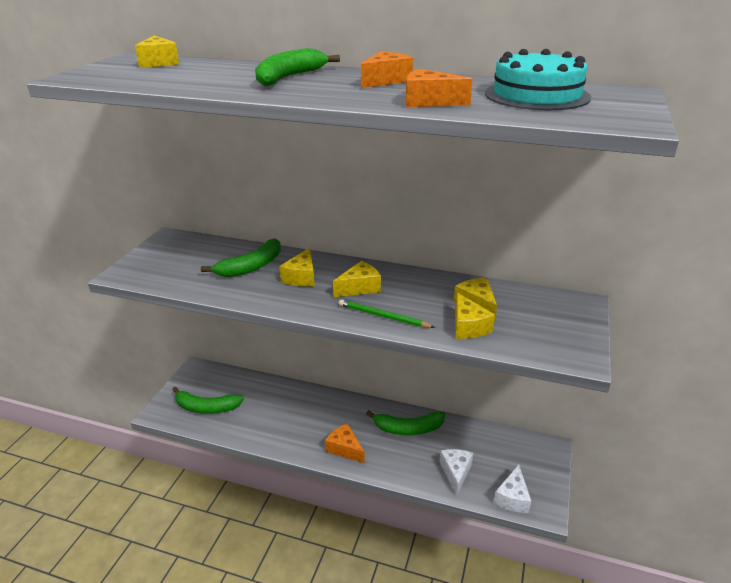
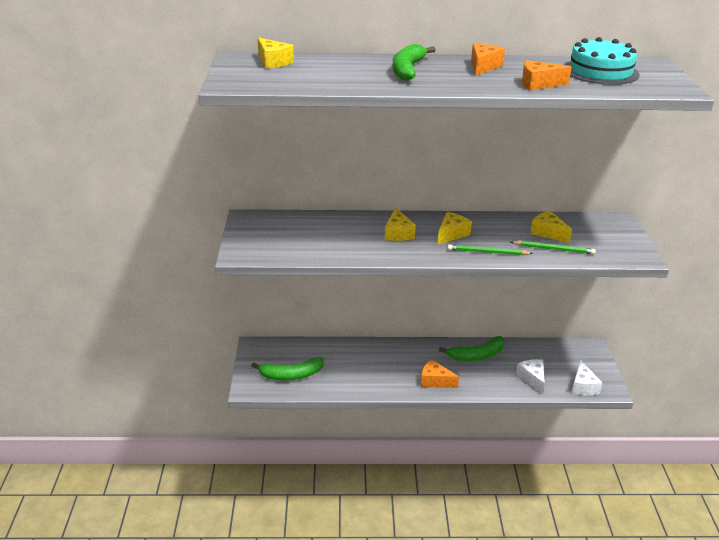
camera: 20 degrees left, 0 degrees up
(251, 267) = (348, 231): green banana -> none
(468, 326) = (553, 249): yellow cheese -> green pencil

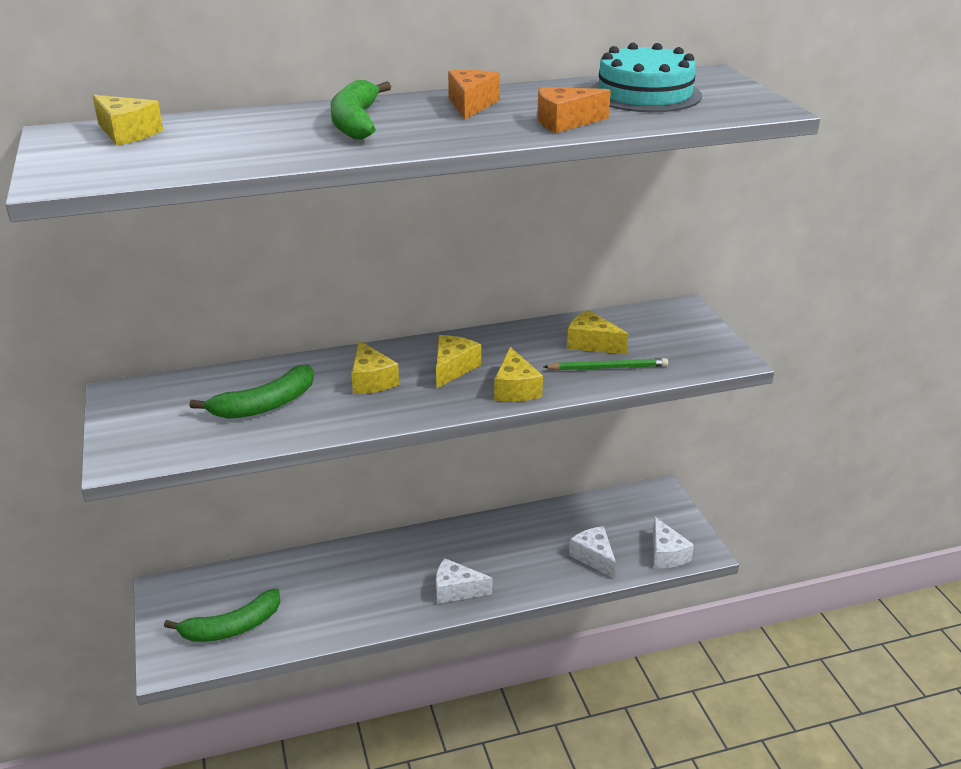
camera: 15 degrees left, 0 degrees up
(435, 381) = (456, 590): orange cheese -> white cheese
(476, 355) = (506, 537): green banana -> green banana (264, 405)
(488, 252) = (515, 389): green pencil -> yellow cheese

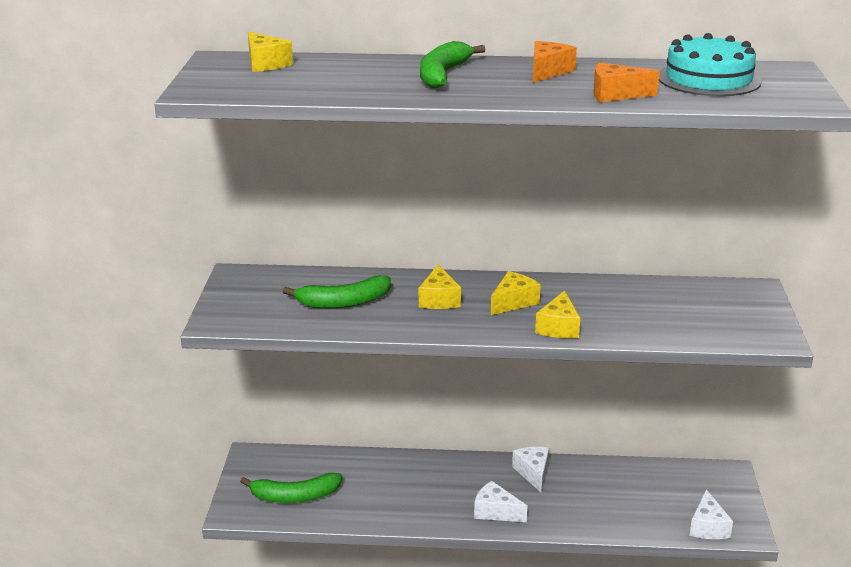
camera: 20 degrees right, 5 degrees down
(591, 343) = (650, 303): yellow cheese -> none
(594, 557) = (636, 514): white cheese -> white cheese (533, 473)
(607, 367) = (652, 325): green pencil -> none

